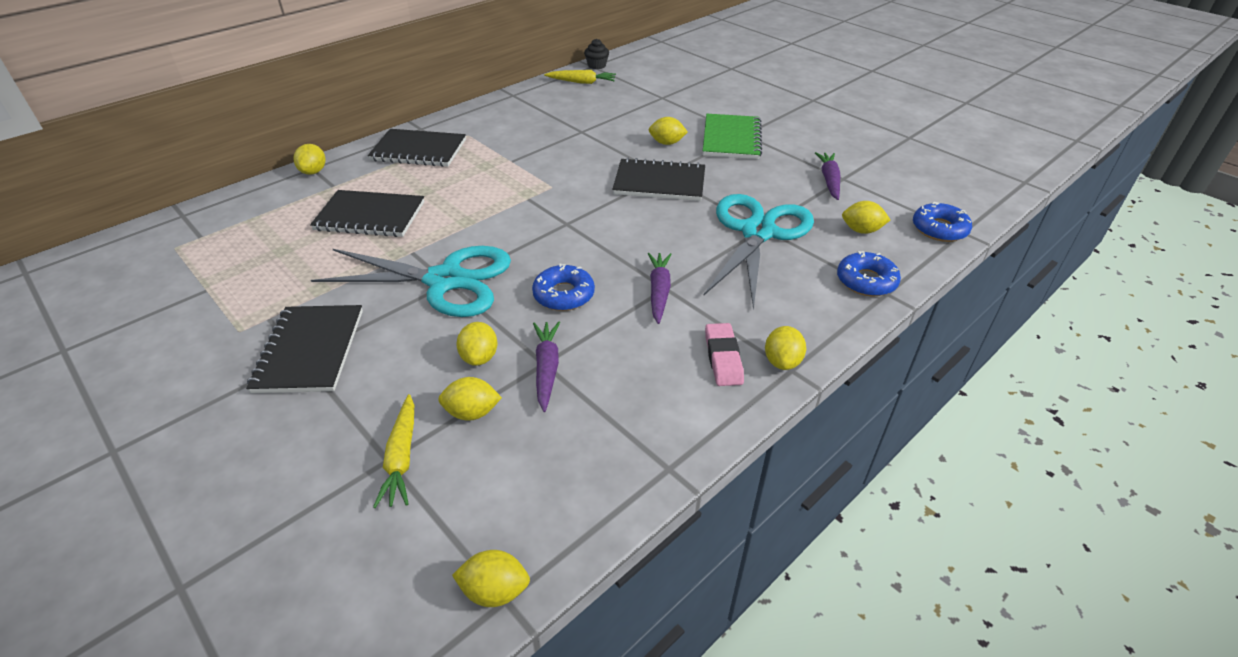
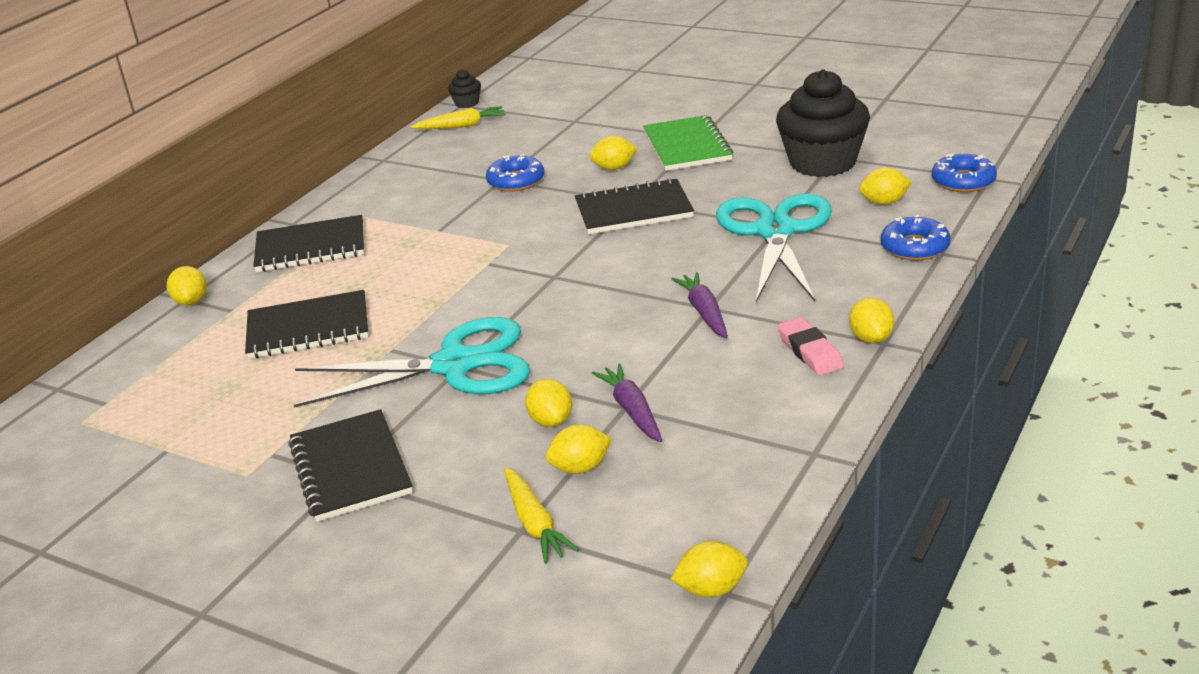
camera: 15 degrees left, 10 degrees down
(564, 295) = (601, 342): blue donut -> blue donut (516, 181)
(829, 180) = (822, 163): purple carrot -> black cupcake

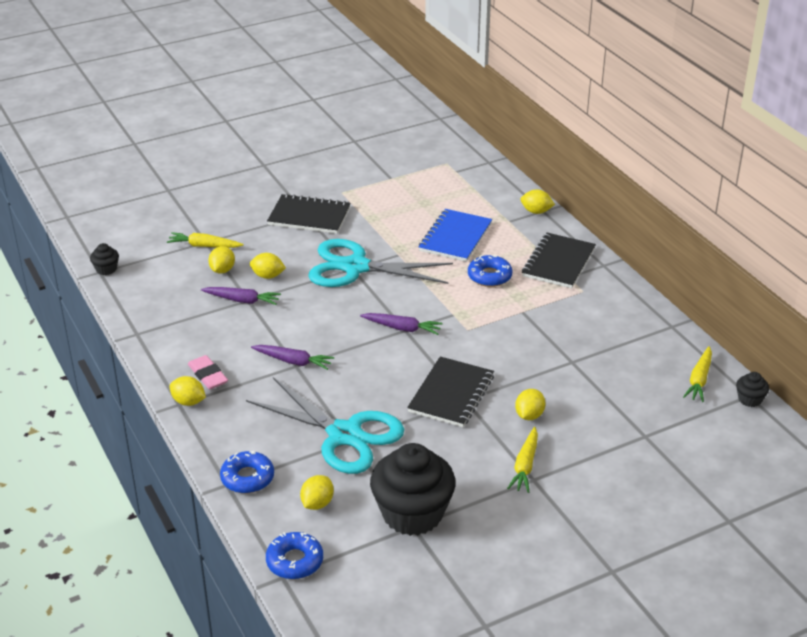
camera: 120 degrees right, 5 degrees up
(308, 328) = (455, 237): black notebook -> blue notebook
(455, 365) = (355, 267): turquoise scissors -> turquoise scissors turned 75 degrees clockwise
(516, 181) = (561, 366): blue donut -> blue donut (489, 276)
(553, 279) = (402, 328): none -> purple carrot
(687, 146) = (525, 466): green notebook -> yellow carrot
(711, 589) = (106, 269): yellow lemon -> black cupcake
(810, 351) = (208, 375): pink eraser -> pink eraser turned 45 degrees clockwise

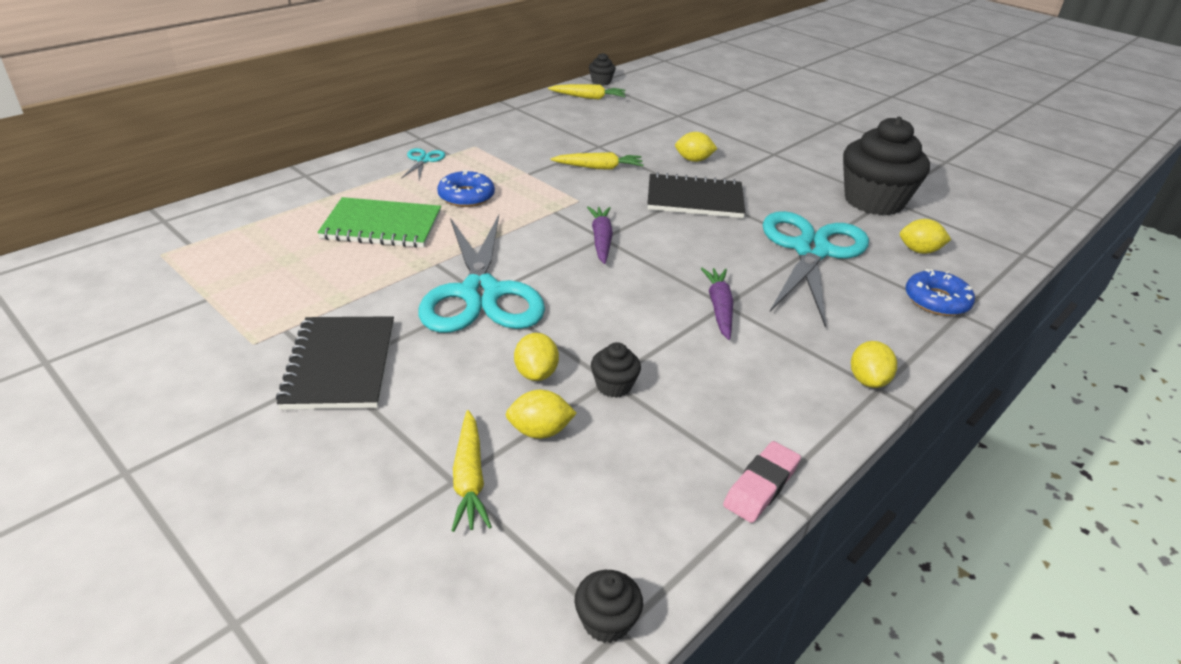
camera: 110 degrees left, 0 degrees up
(208, 375) = (803, 376): pink eraser -> pink eraser (761, 486)
(242, 300) = (614, 386): purple carrot -> black cupcake
(295, 561) = (999, 251): blue donut -> none
(455, 237) = (382, 226): blue notebook -> green notebook
(525, 466) = (761, 158): yellow carrot -> yellow carrot (599, 168)
(536, 211) = (308, 179): yellow lemon -> none
(558, 262) = (423, 160): black notebook -> turquoise scissors

